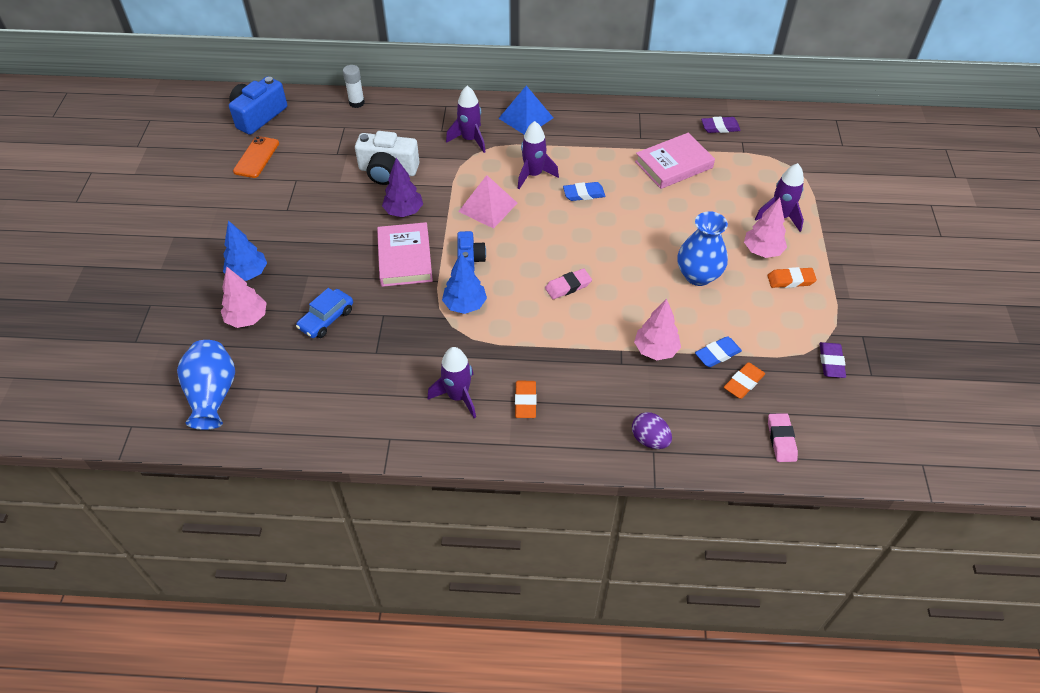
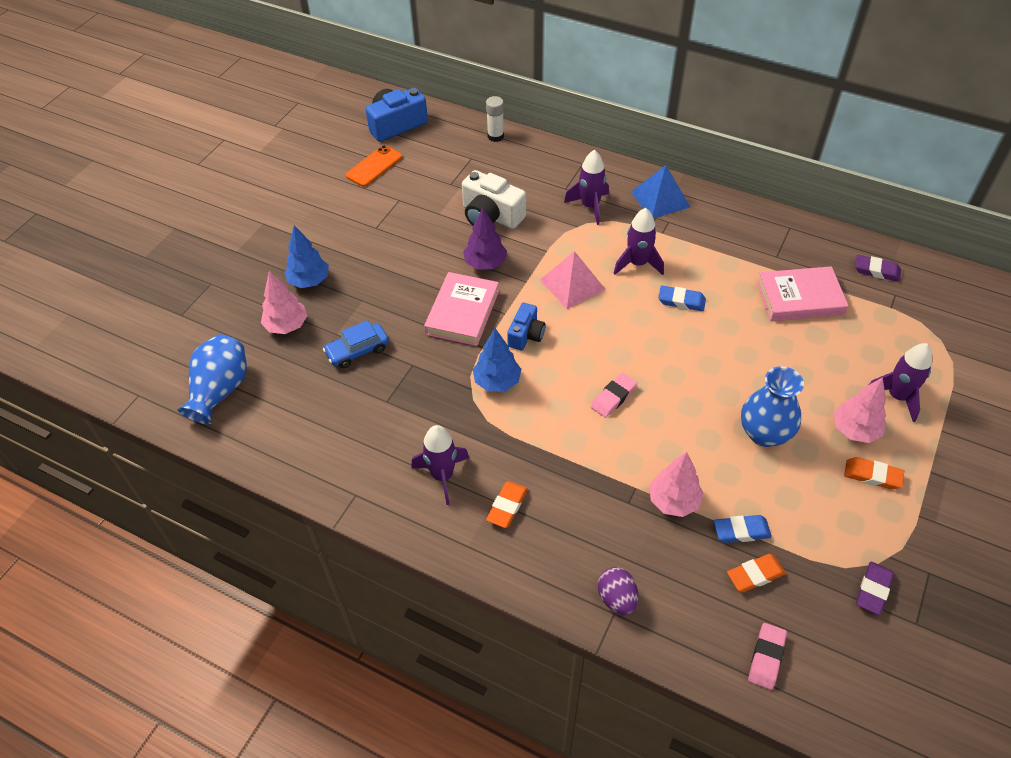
camera: 25 degrees right, 0 degrees up
(568, 286) = (613, 397): pink eraser -> pink eraser turned 45 degrees counterclockwise

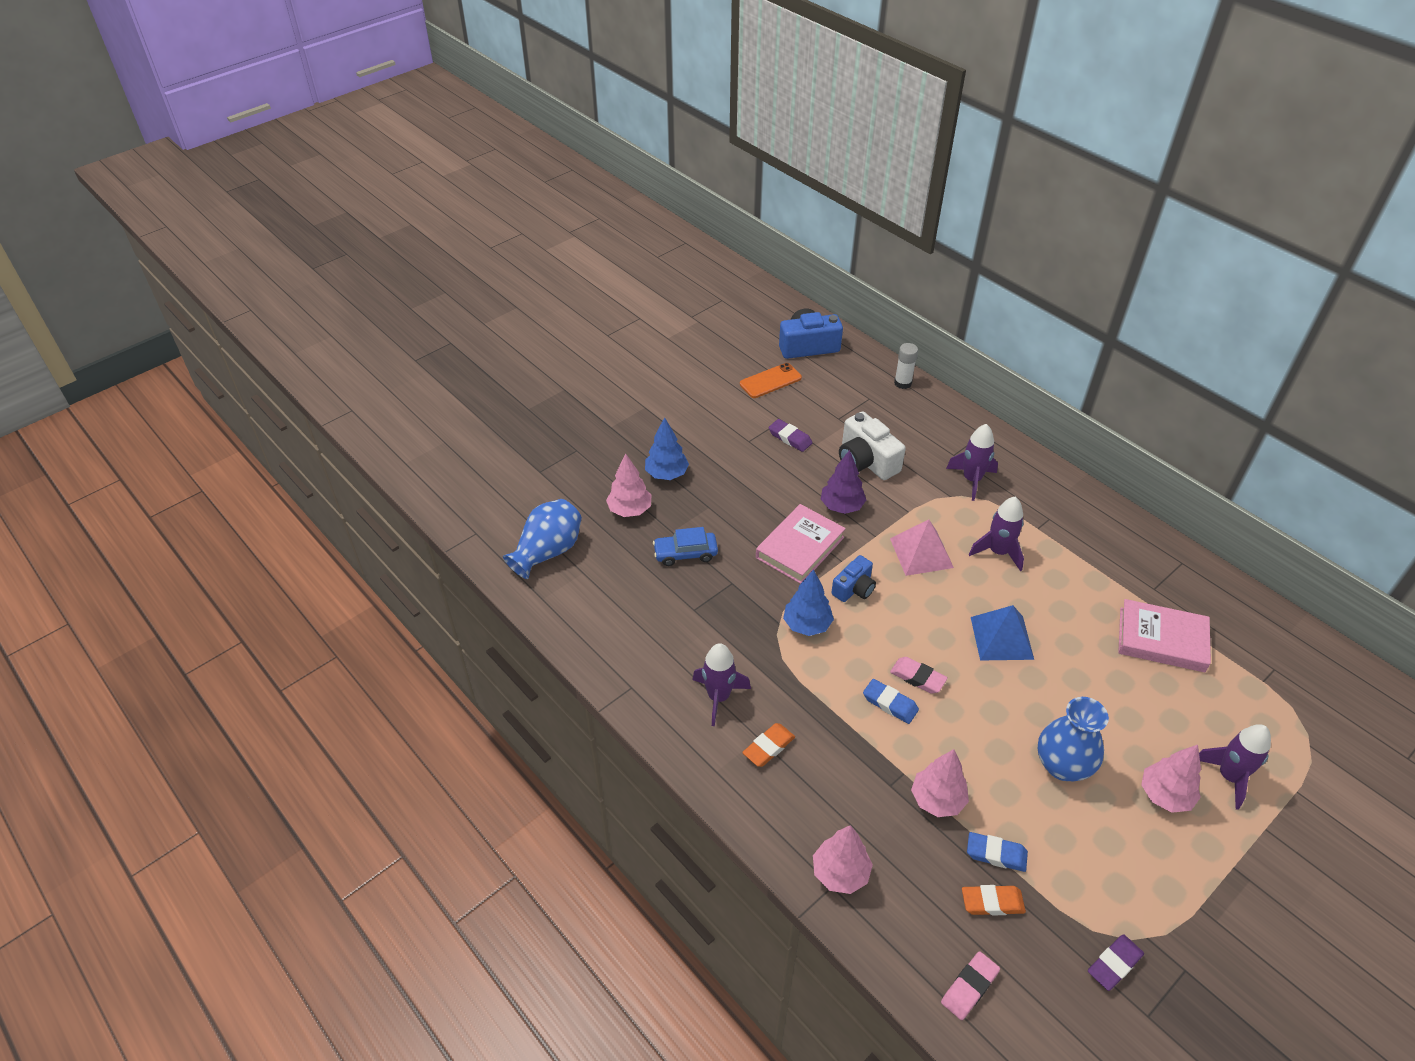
camera: 20 degrees right, 5 degrees down
(613, 397) = (917, 677): pink eraser -> pink eraser turned 60 degrees clockwise
(617, 598) = (840, 873): purple egg -> pink tree
(660, 199) = (1050, 493): blue pyramid -> blue pyramid (1001, 637)
(681, 301) = (1029, 603): blue eraser -> blue eraser (890, 703)
(872, 476) = (1164, 848): orange eraser -> none
(876, 271) = (1263, 637): purple eraser -> purple eraser (790, 438)

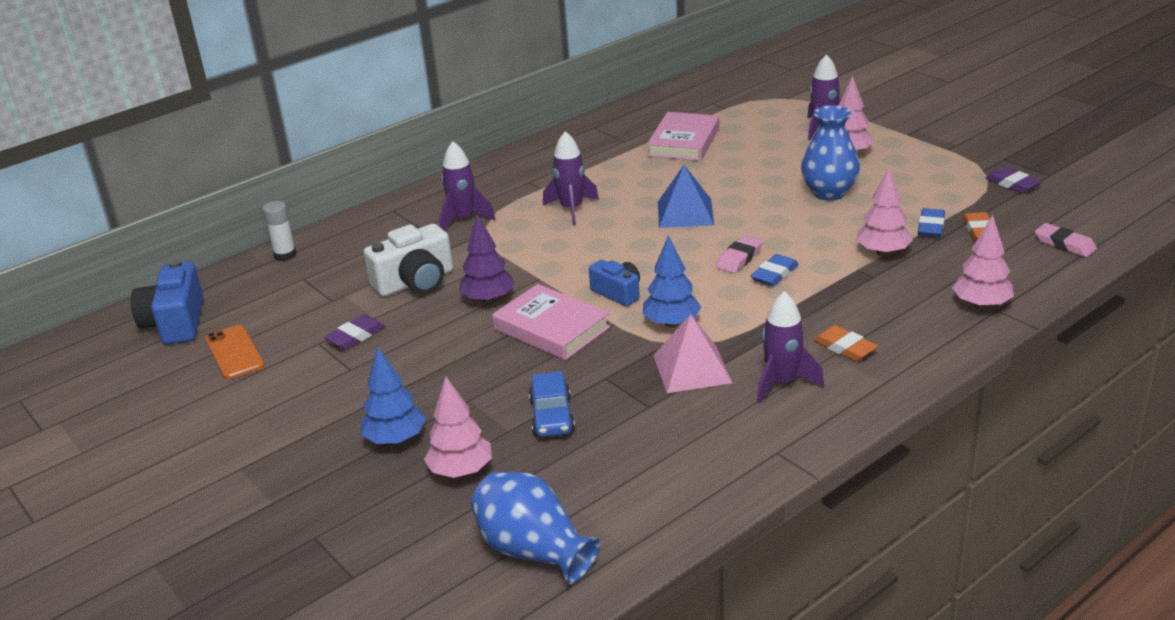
camera: 85 degrees left, 15 degrees down
(921, 552) = (568, 251): pink pyramid -> pink pyramid (692, 368)

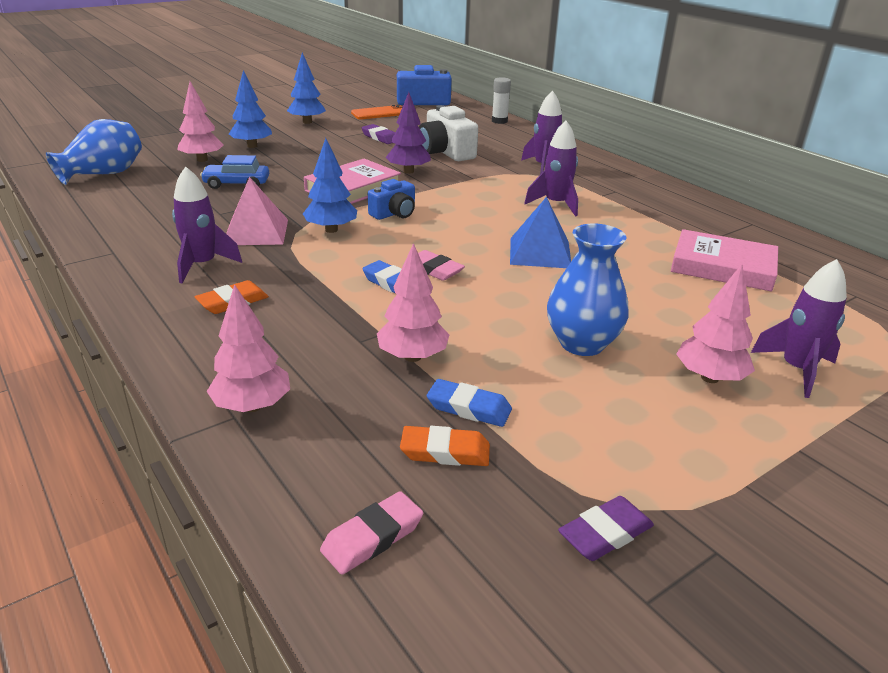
camera: 90 degrees right, 0 degrees up
(275, 412) = (307, 122): none -> blue tree

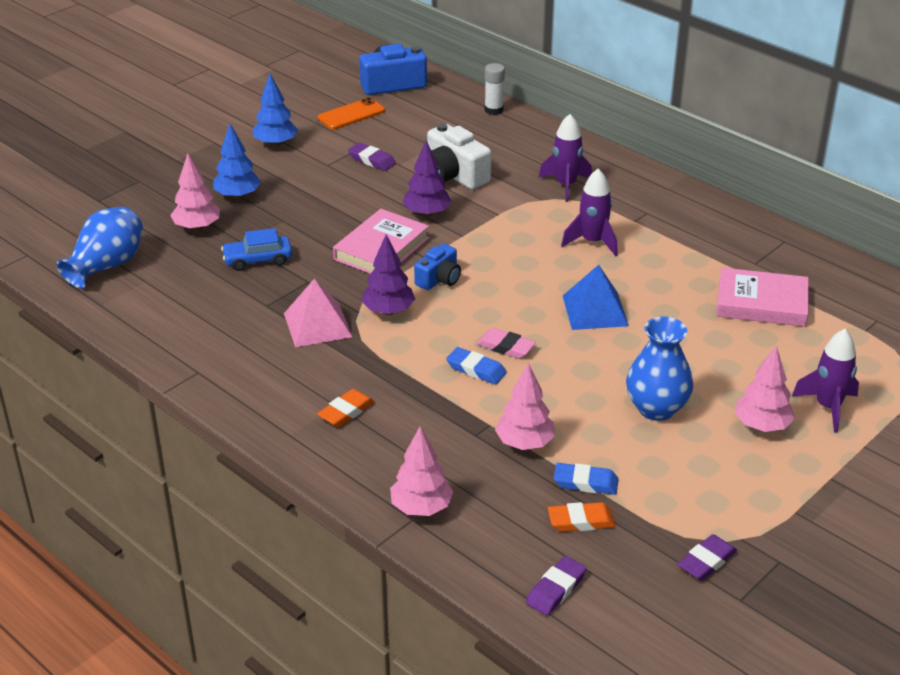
camera: 10 degrees left, 5 degrees up
(202, 265) = (293, 374): purple rocket -> none
(331, 230) = (388, 311): blue tree -> purple tree
(372, 537) = (556, 589): pink eraser -> purple eraser

